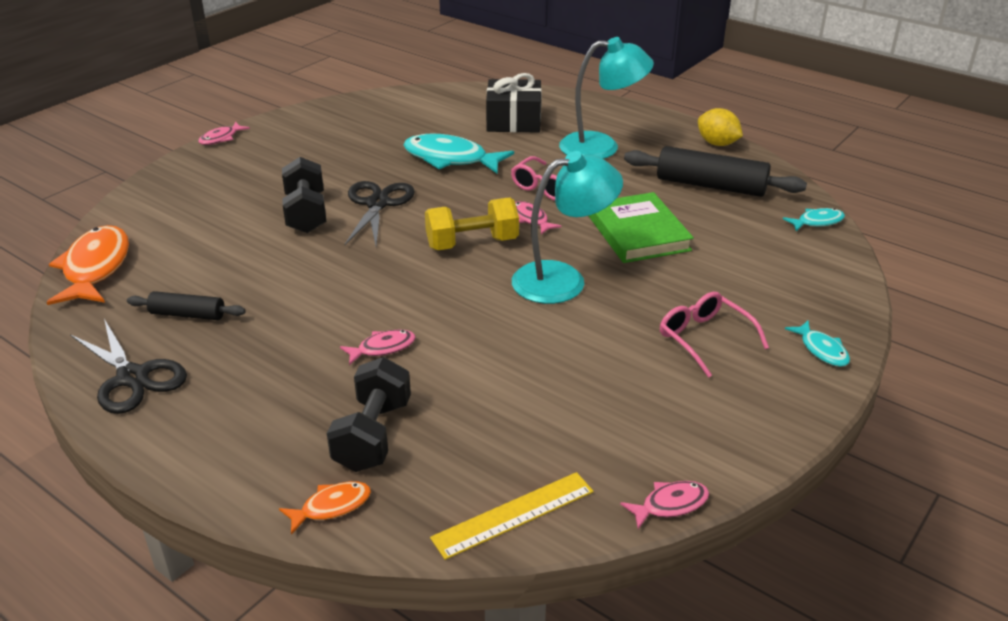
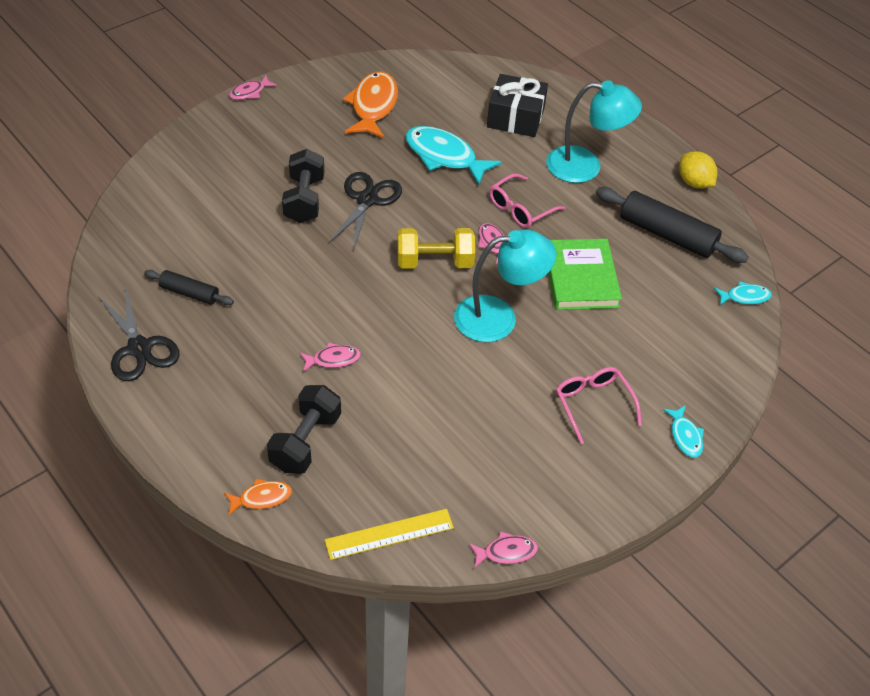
camera: 10 degrees right, 15 degrees up
(95, 268) = (125, 228): orange fish -> orange fish (373, 106)

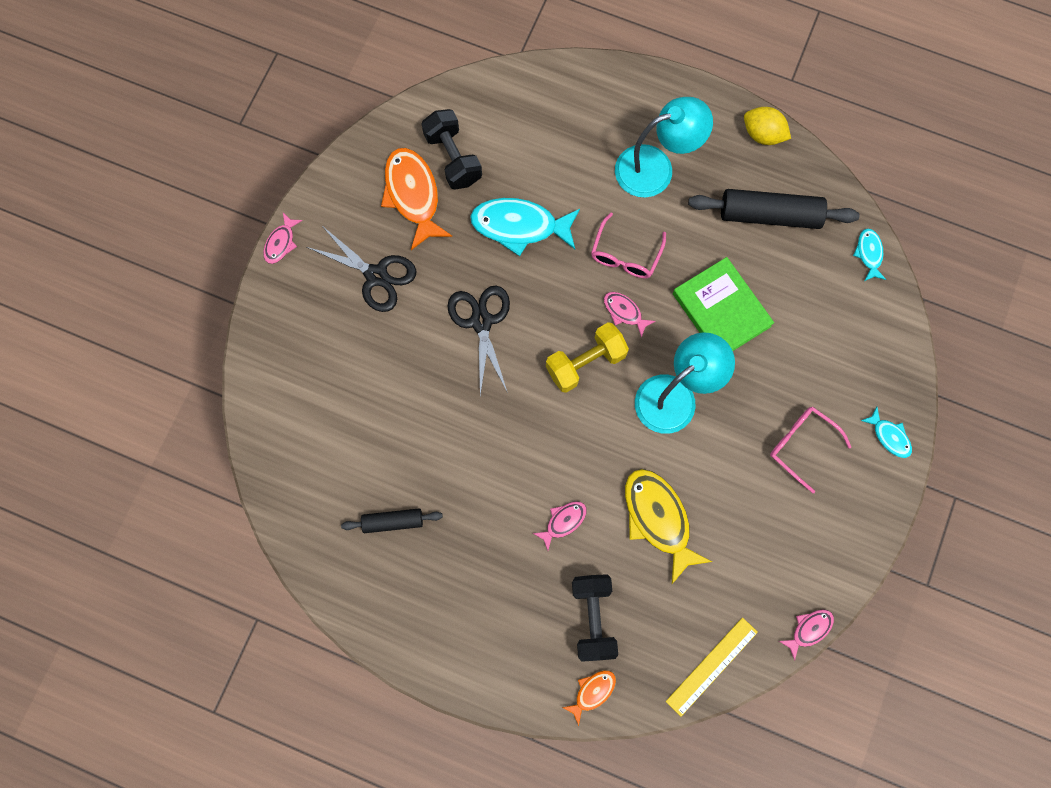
camera: 25 degrees left, 25 degrees up
(139, 348) = (390, 606): black scissors -> black scissors (376, 275)
(304, 200) = (424, 354): black dumbbell -> black dumbbell (453, 158)
(420, 397) = (658, 519): none -> yellow fish
(515, 117) = (557, 136): black gift -> none
(744, 297) = (869, 254): turquoise fish -> turquoise fish turned 60 degrees counterclockwise

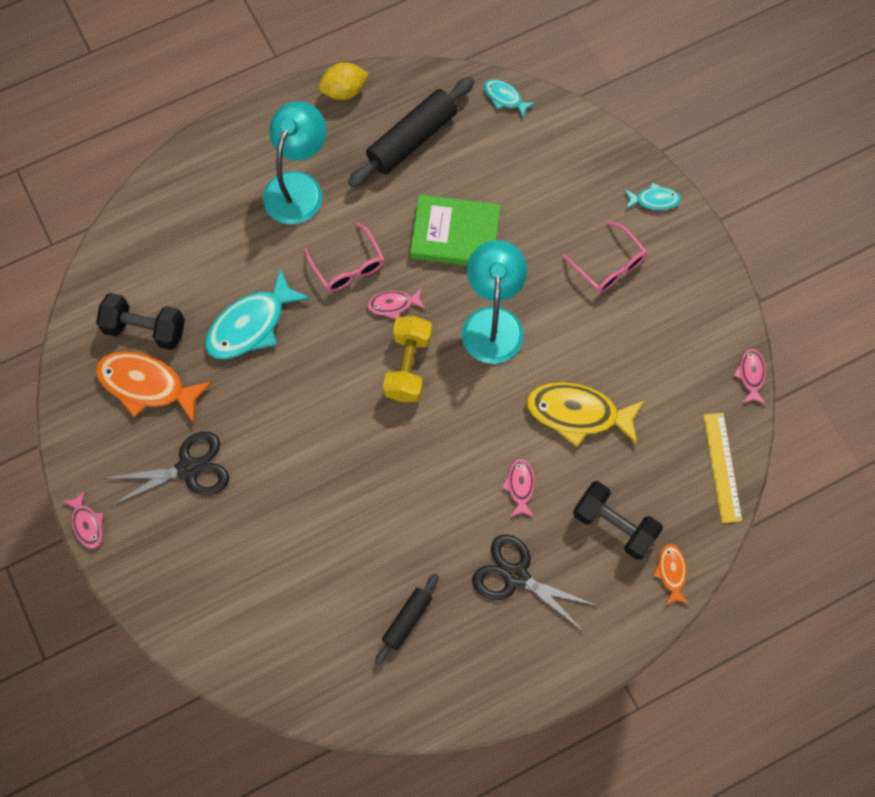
camera: 50 degrees left, 5 degrees down
(481, 322) = (303, 418): black scissors -> black scissors (516, 576)
(801, 445) = (609, 265): pink glasses -> pink glasses turned 120 degrees counterclockwise

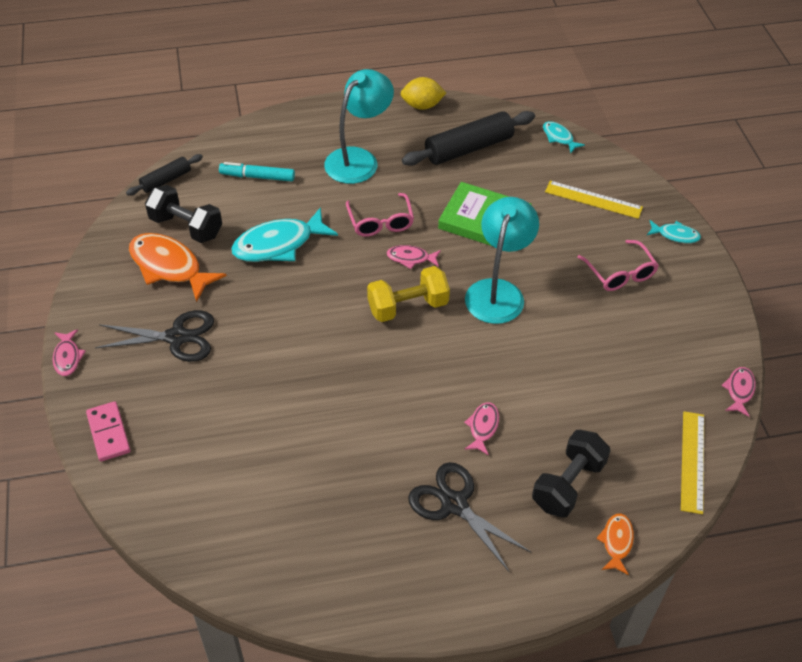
camera: 15 degrees right, 20 degrees down
(164, 597) = (108, 433): none -> pink domino
(197, 241) = (258, 177): none -> turquoise marker
(407, 620) = (332, 514): black rolling pin -> black rolling pin (166, 180)
(408, 366) = (408, 307): yellow dumbbell -> yellow dumbbell turned 45 degrees clockwise
(561, 175) = (593, 200): none -> yellow ruler
(578, 413) = (558, 381): yellow fish -> none
(614, 525) = (568, 484): black dumbbell -> black dumbbell turned 75 degrees clockwise

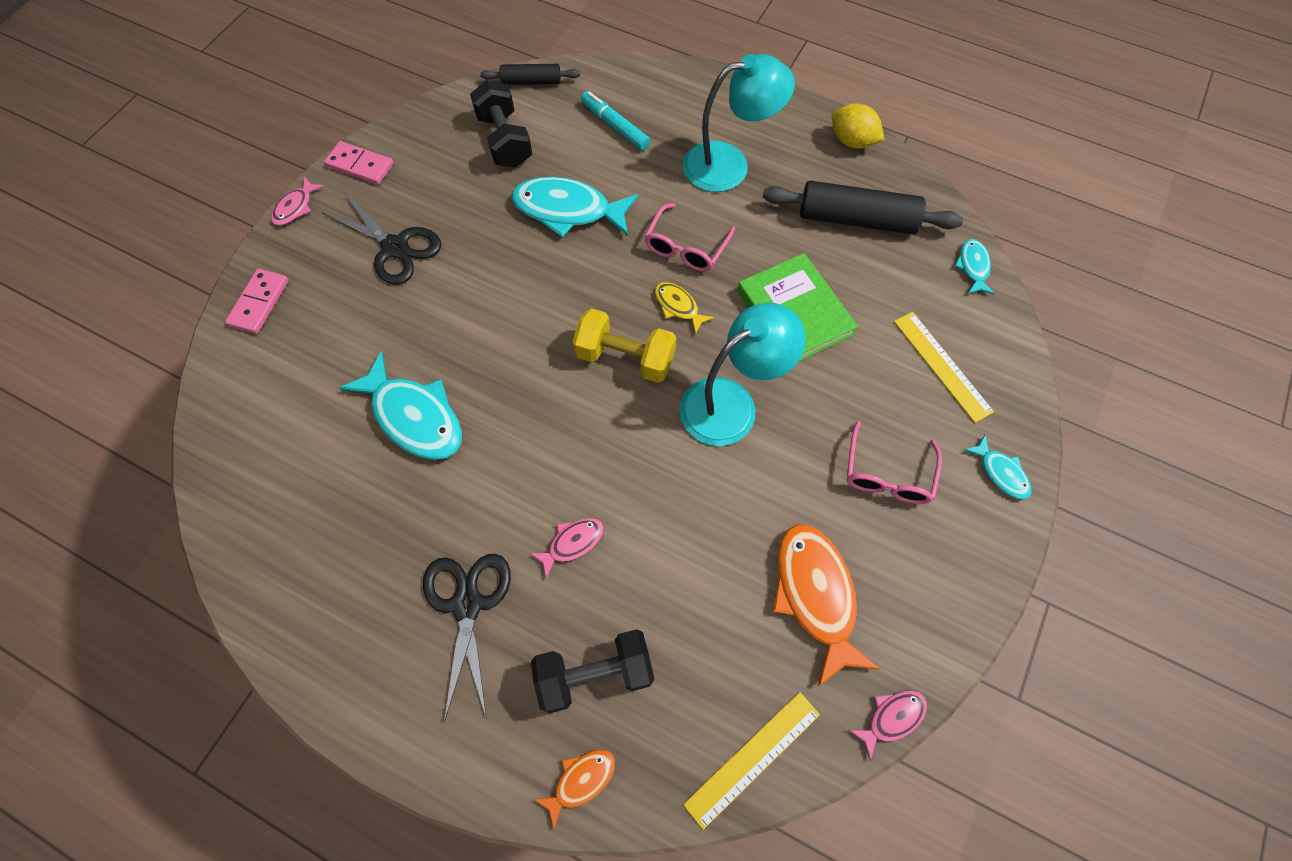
camera: 40 degrees right, 15 degrees up
(90, 302) = (360, 165): none -> pink domino
(169, 267) = (453, 172): orange fish -> orange fish (815, 595)
(304, 427) = (414, 416): none -> turquoise fish
(411, 258) = (678, 306): pink fish -> yellow fish

